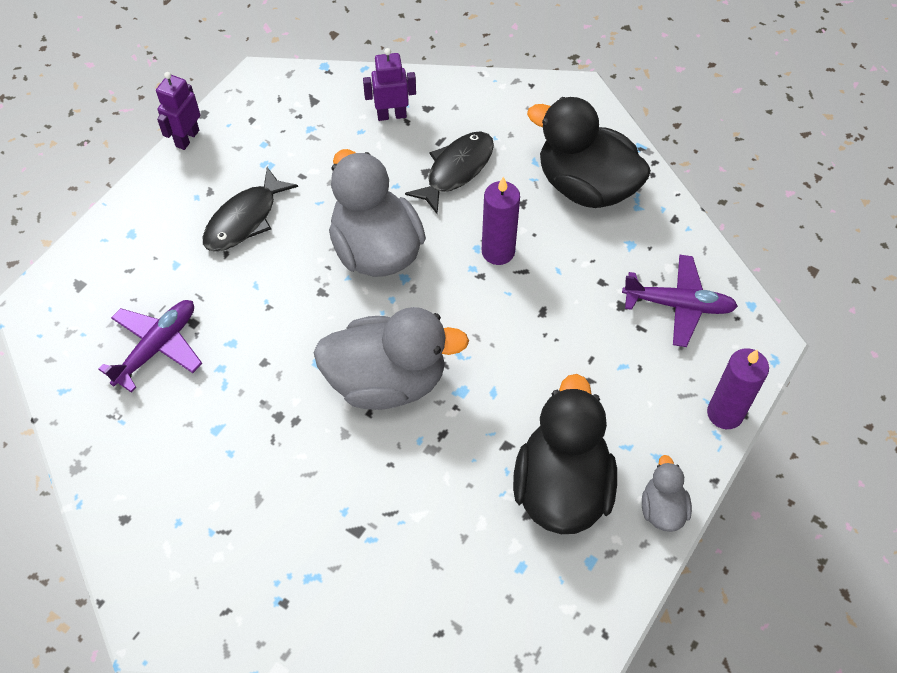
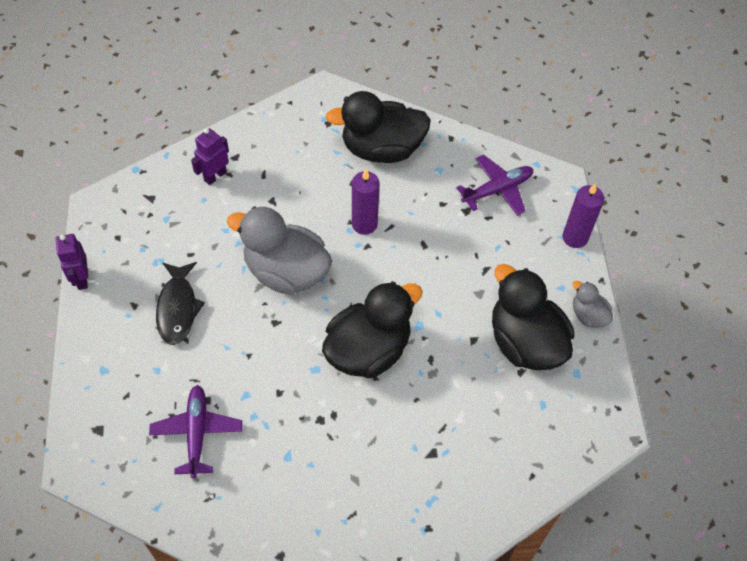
camera: 40 degrees left, 0 degrees up
(387, 381) = (368, 350): grey duck -> black duck
(456, 170) = (291, 187): black fish -> none

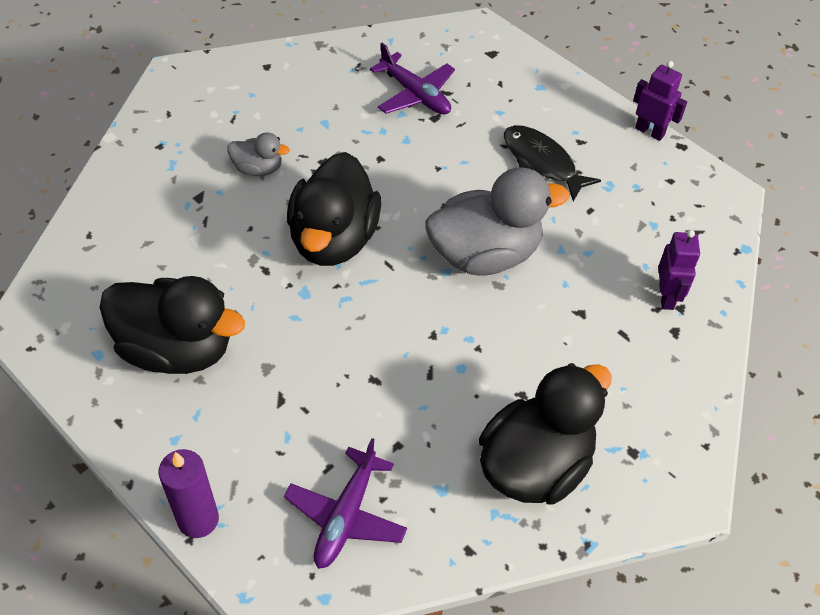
camera: 140 degrees right, 5 degrees down
(364, 224) = (460, 356): purple candle -> none
(588, 315) = (121, 427): grey duck -> grey duck (258, 168)

